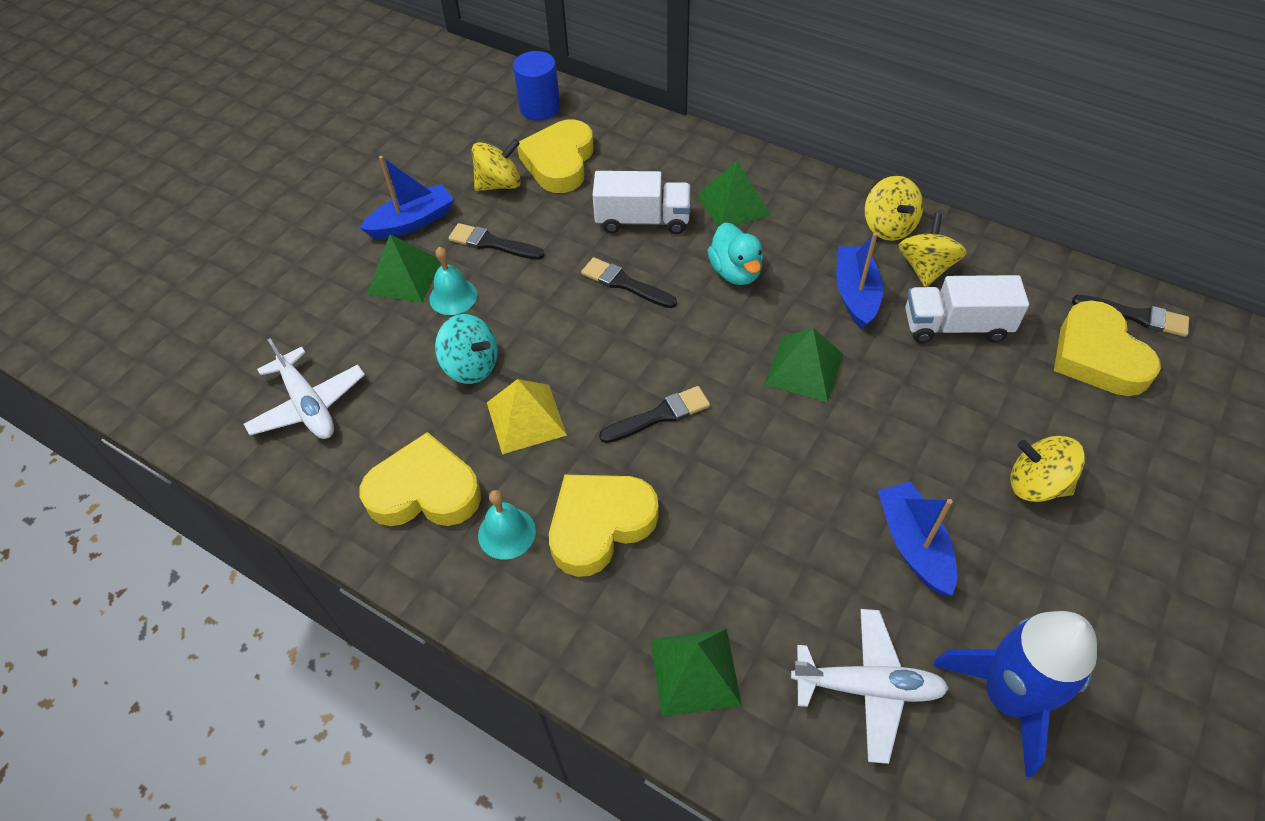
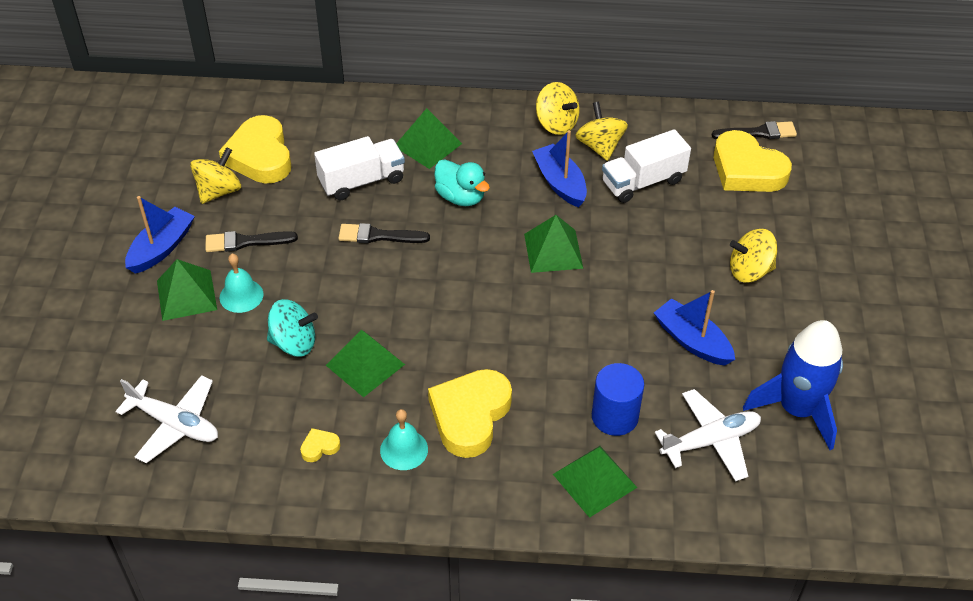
camera: 30 degrees left, 5 degrees down
(424, 491) = (319, 447): yellow heart -> yellow heart, size x0.41
(526, 418) = (365, 365): yellow pyramid -> green pyramid
(540, 108) = (211, 115): blue cylinder -> blue cylinder (615, 416)
(659, 415) = (467, 323): black brush -> none

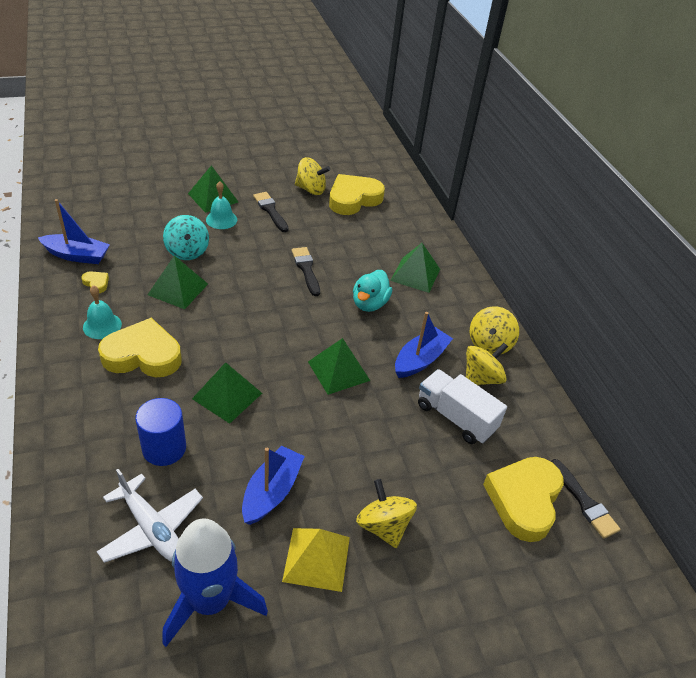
camera: 65 degrees right, 5 degrees down
(162, 248) = (249, 179): blue boat -> blue boat (77, 255)
(174, 424) = (103, 217): white plane -> none
(362, 181) = (357, 249): white truck -> none
(594, 480) = (90, 447): green pyramid -> green pyramid (227, 395)
(772, 326) = (316, 559): none -> yellow pyramid

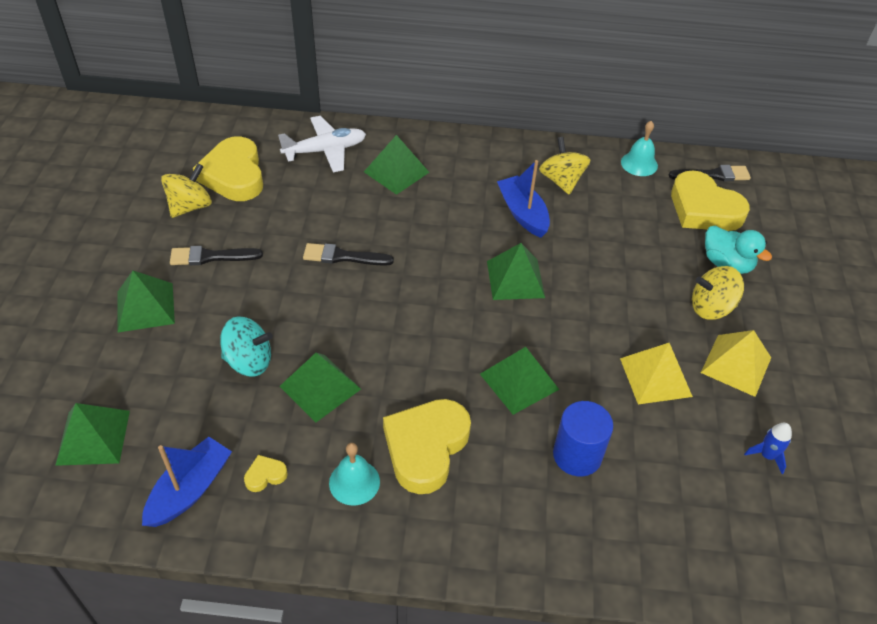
camera: 65 degrees left, 5 degrees up
(105, 208) = (93, 437): none -> green pyramid
(151, 528) = (678, 487): white plane -> white plane (325, 151)
(210, 601) = (767, 455): blue rocket -> blue rocket, size x0.40
(221, 219) = (200, 310): turquoise bell -> turquoise bell (639, 164)
(272, 491) = (655, 377): blue boat -> yellow pyramid
(369, 304) = (426, 222): turquoise duck -> turquoise duck (726, 264)
(455, 417) = (603, 216): white truck -> none
(489, 344) = (520, 158): yellow spinning top -> none

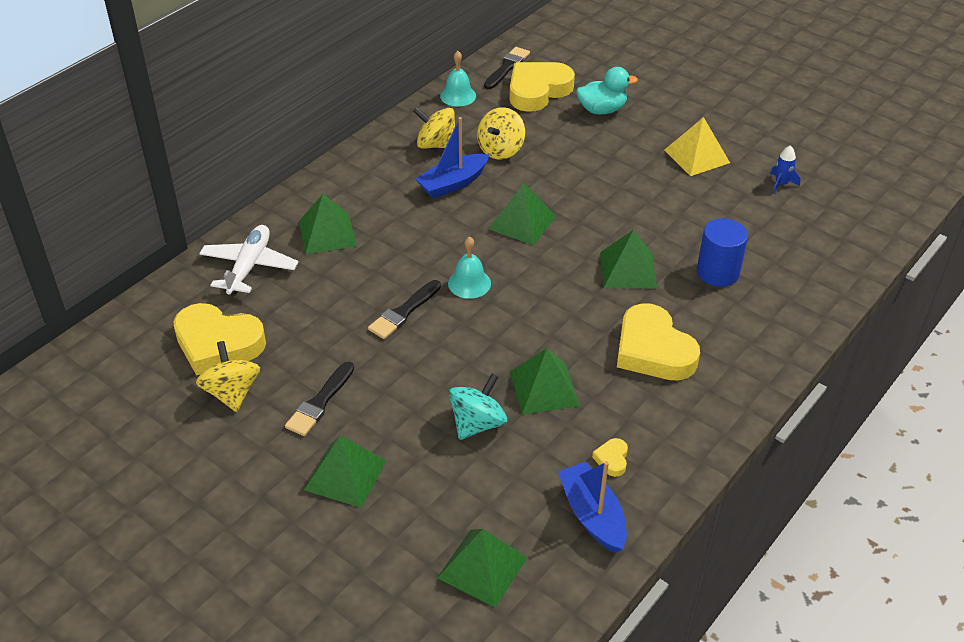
camera: 55 degrees left, 5 degrees down
(354, 482) = (657, 406): turquoise bell -> turquoise bell (469, 283)
(523, 213) = (453, 183): blue boat -> blue boat turned 45 degrees counterclockwise
(655, 377) = (678, 199): yellow pyramid -> none
(704, 209) = (538, 91): yellow heart -> yellow heart turned 150 degrees clockwise
(711, 307) = (636, 139): yellow spinning top -> yellow spinning top (500, 150)

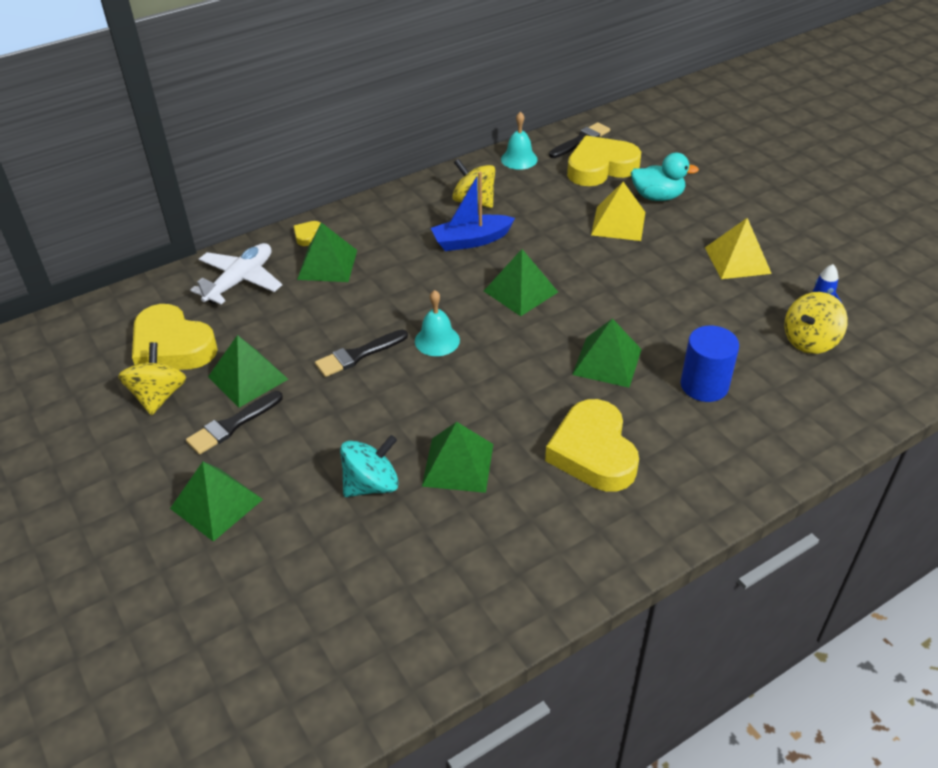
camera: 20 degrees right, 0 degrees up
(482, 567) = (297, 639): green pyramid -> green pyramid (248, 378)
(500, 150) = (535, 217): yellow spinning top -> yellow spinning top (810, 341)
(579, 142) = (618, 223): none -> yellow pyramid
(592, 515) = (440, 615): blue boat -> none
(612, 459) = (491, 559): yellow heart -> yellow heart (307, 235)

